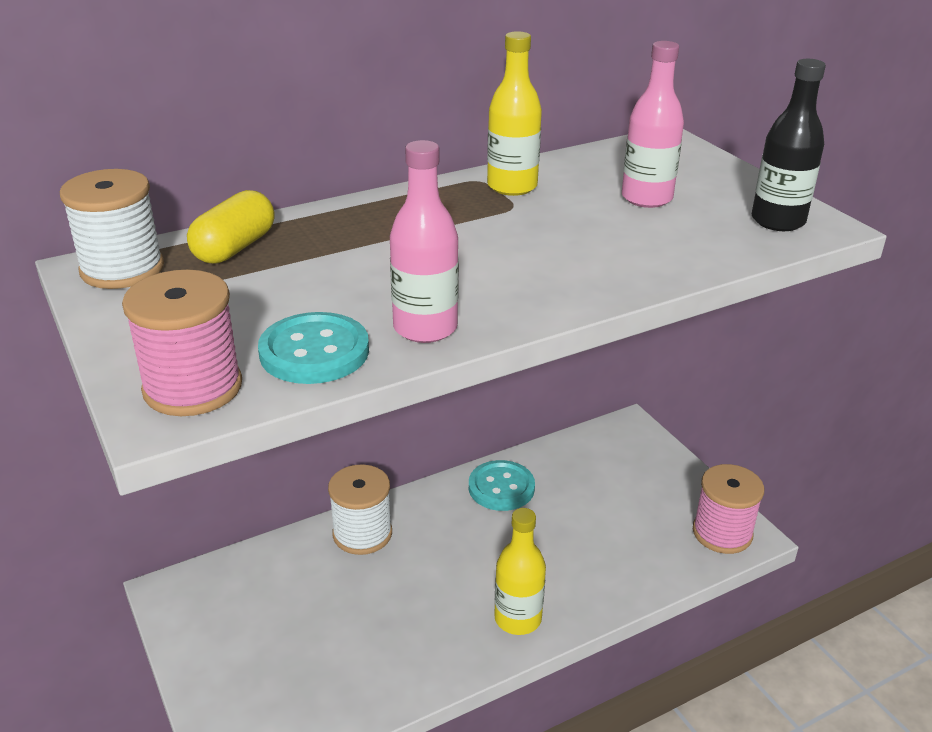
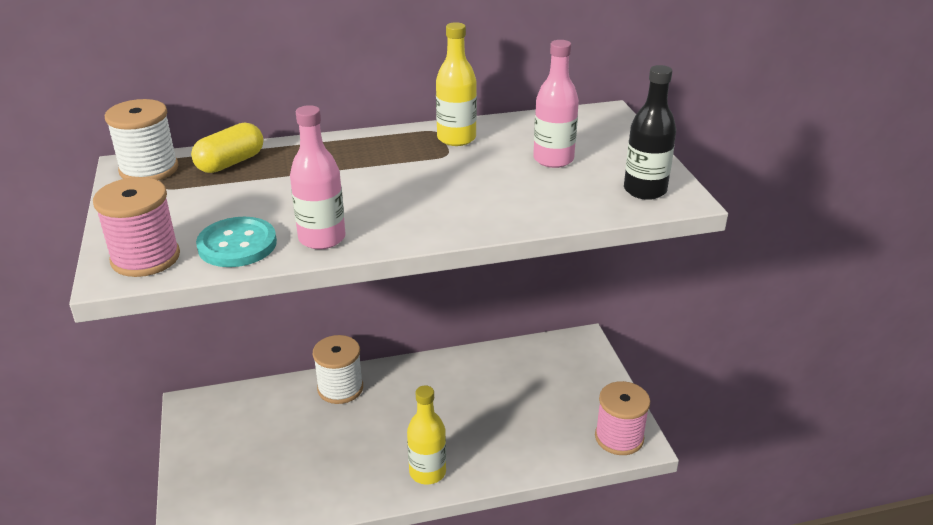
camera: 15 degrees right, 0 degrees up
(501, 487) = (459, 372): turquoise button -> none

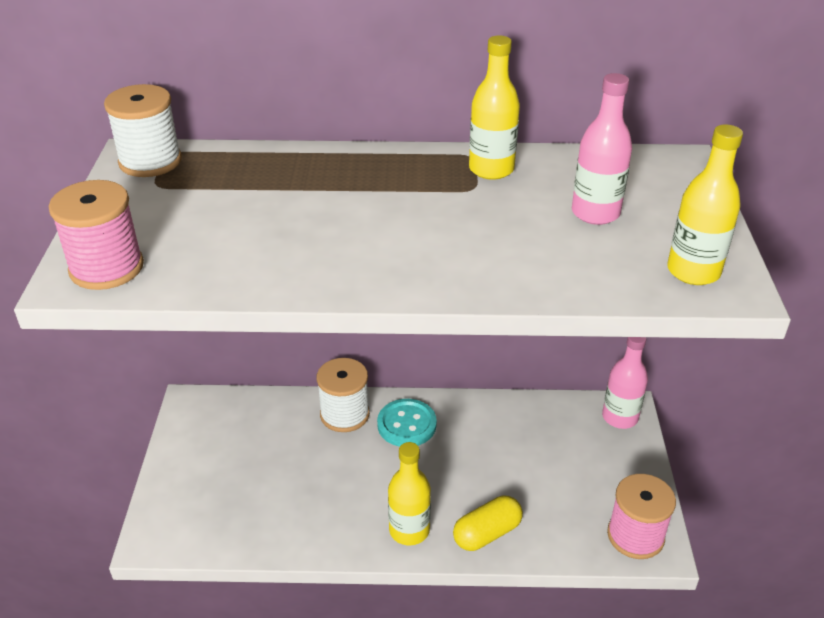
camera: 15 degrees right, 5 degrees up
(230, 163) = (235, 165): yellow capsule -> yellow capsule (487, 533)
(237, 245) = (204, 267): turquoise button -> turquoise button (406, 424)
(322, 238) = (295, 274): pink bottle -> pink bottle (620, 417)
(645, 190) = (693, 271): black bottle -> yellow bottle

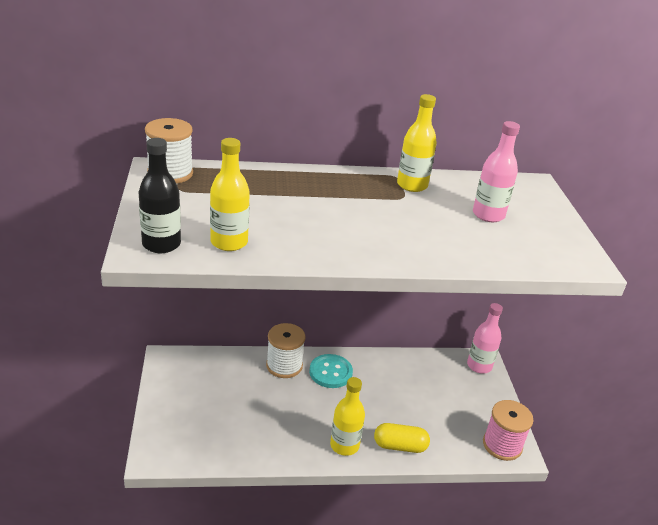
camera: 10 degrees left, 5 degrees down
(106, 268) = (161, 244): pink spool -> black bottle
(487, 533) = (400, 446): yellow capsule -> yellow capsule turned 45 degrees clockwise
(693, 271) = (560, 252): yellow bottle -> yellow bottle (229, 242)

